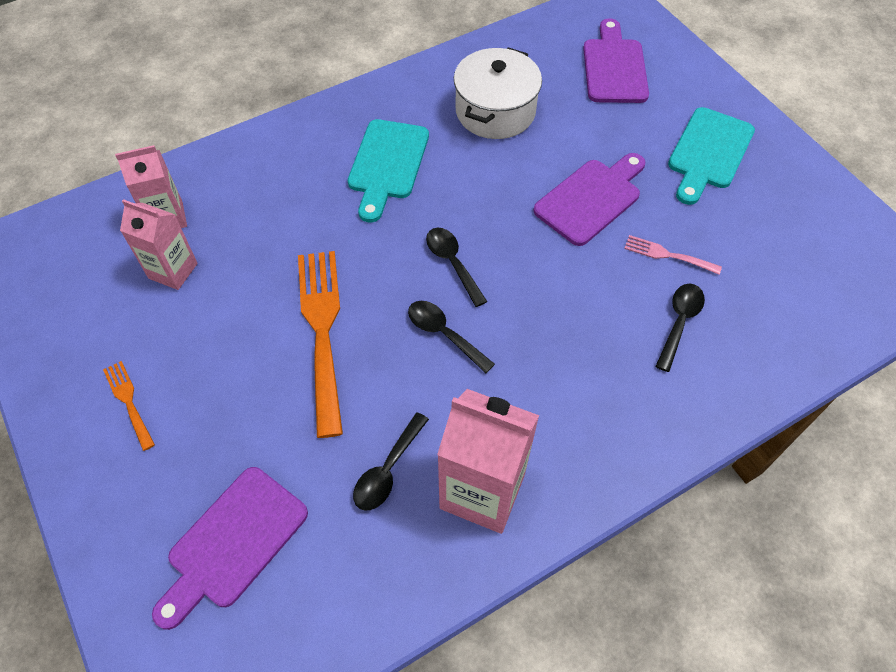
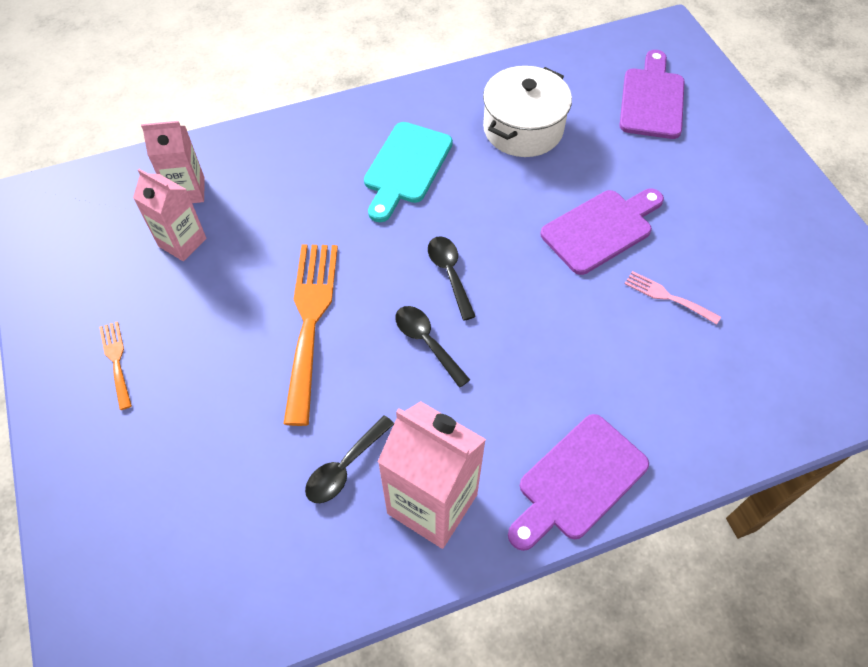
camera: 10 degrees right, 0 degrees up
(233, 542) = (184, 512): purple cutting board -> purple cutting board (577, 481)
(679, 322) = (665, 367): black spoon -> none
(708, 153) = (732, 199): turquoise cutting board -> none

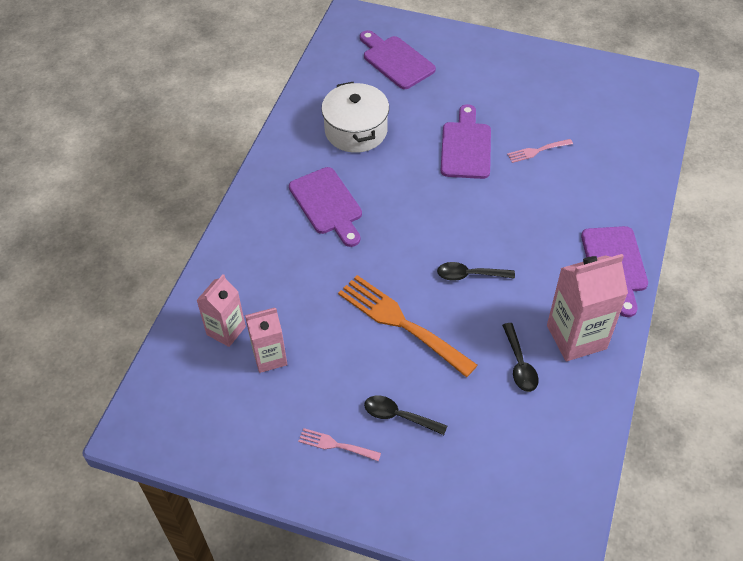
camera: 50 degrees left, 5 degrees down
(116, 361) = (335, 445): orange fork -> pink fork
(406, 167) = (327, 204): turquoise cutting board -> purple cutting board
(449, 273) = (431, 234): black spoon -> black spoon (398, 416)

